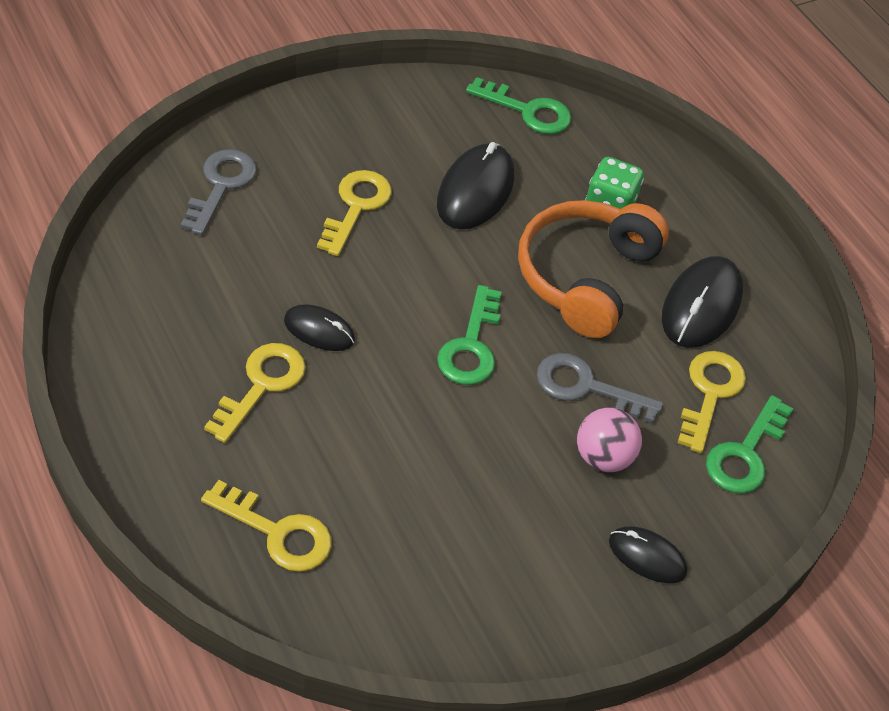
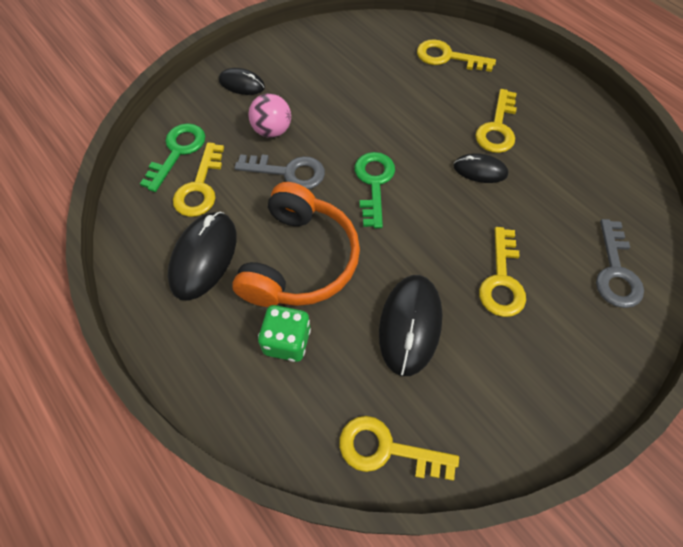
camera: 175 degrees right, 10 degrees up
(527, 111) = (387, 449): green key -> yellow key

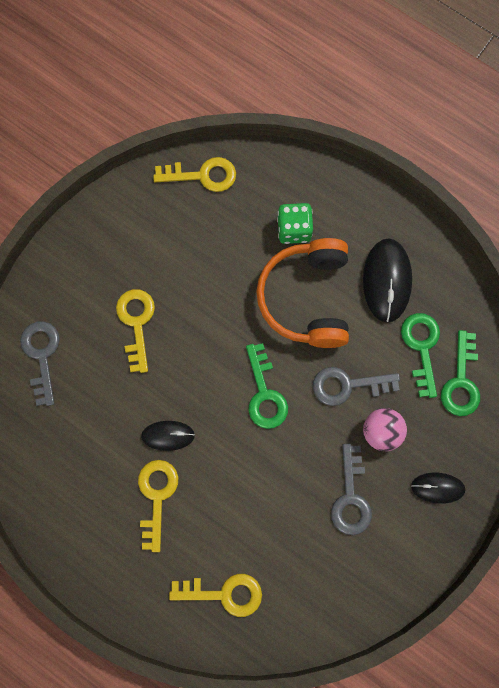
camera: 165 degrees right, 15 degrees up
(200, 187) = (421, 347): yellow key -> green key
(320, 93) = (350, 497): none -> grey key
(410, 325) = (204, 266): black mouse -> none

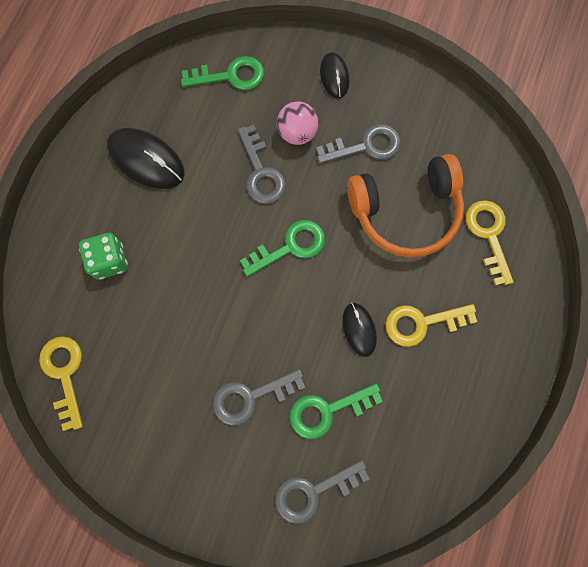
camera: 105 degrees left, 0 degrees up
(136, 323) = (250, 397): yellow key -> grey key
(306, 298) = (182, 231): orange headphones -> orange headphones (405, 212)
(386, 281) = (146, 160): black mouse -> black mouse turned 45 degrees clockwise
(421, 347) = (206, 115): green key -> green key (327, 410)

